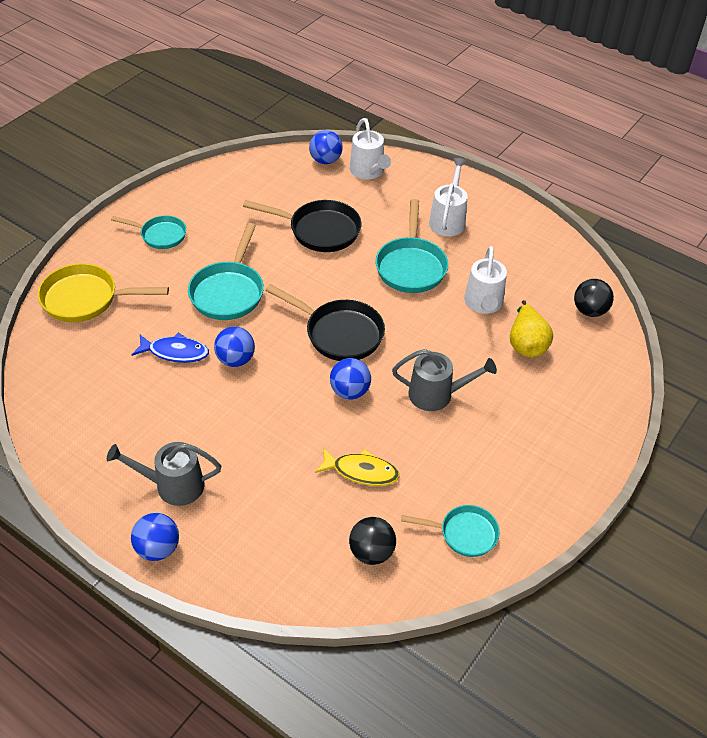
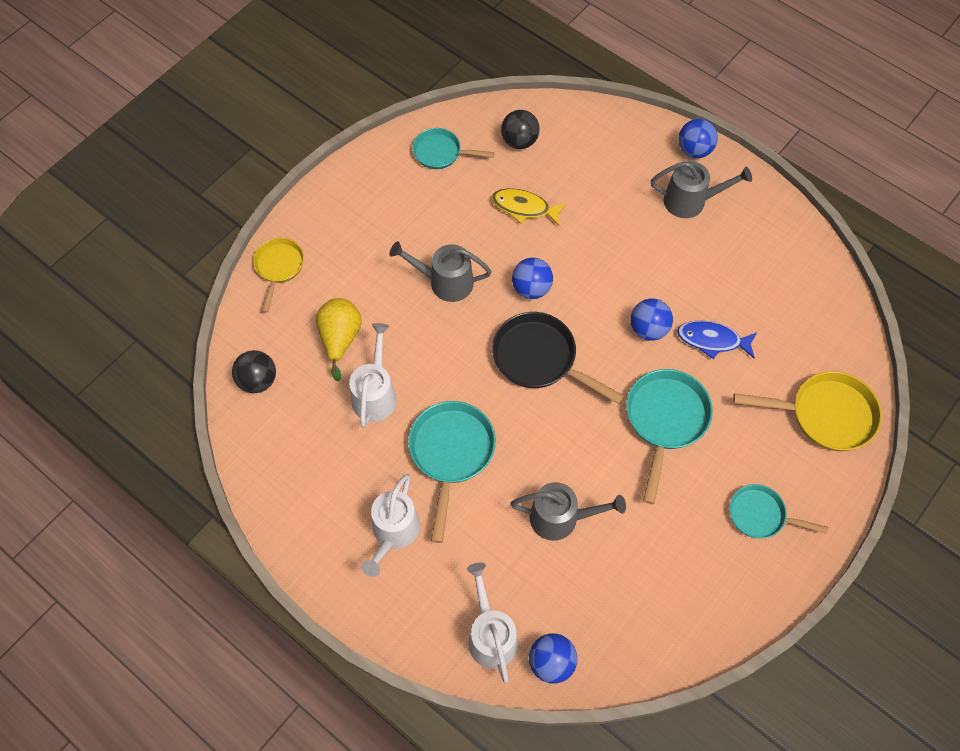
camera: 175 degrees left, 15 degrees up
(319, 230) = (561, 518): black pan -> grey watering can
(606, 403) = (279, 267): none -> yellow pan

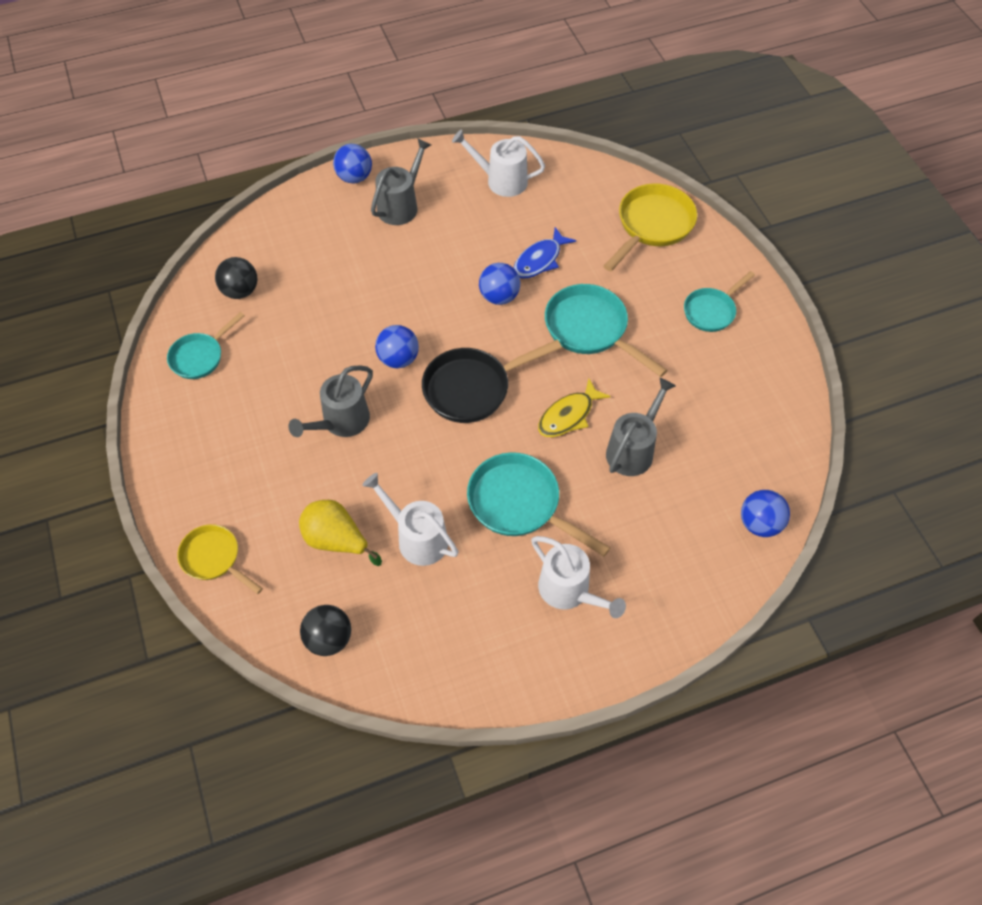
camera: 60 degrees left, 5 degrees down
(490, 635) = (711, 558): white watering can -> white watering can (501, 180)
(524, 208) = (312, 323): yellow fish -> yellow fish (568, 415)

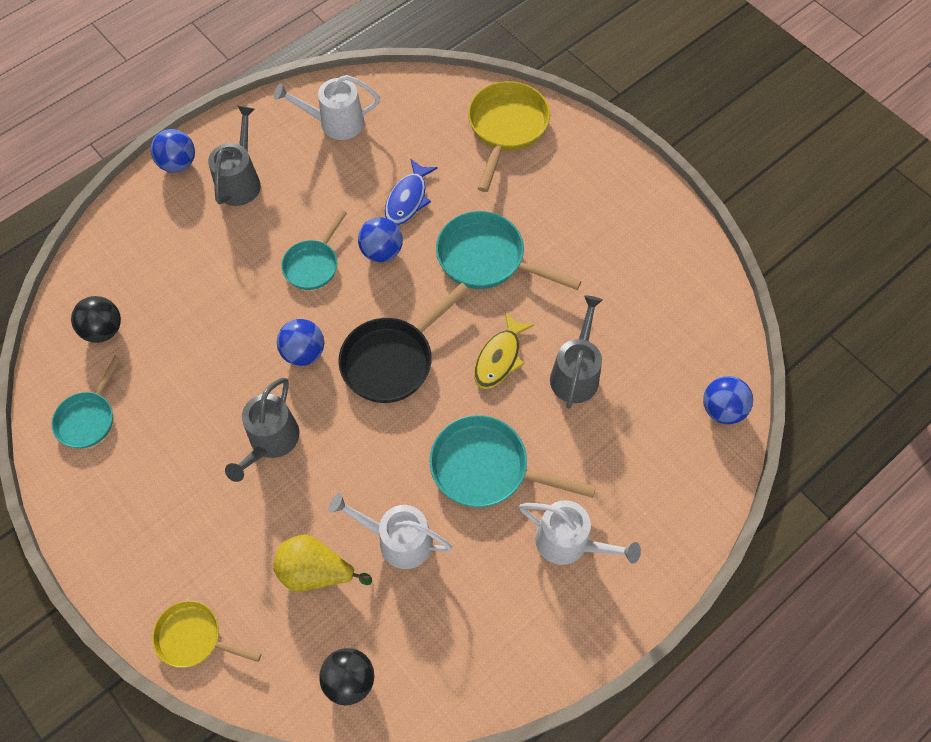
camera: 20 degrees left, 5 degrees up
(711, 311) = (597, 202): turquoise pan -> turquoise pan (313, 264)

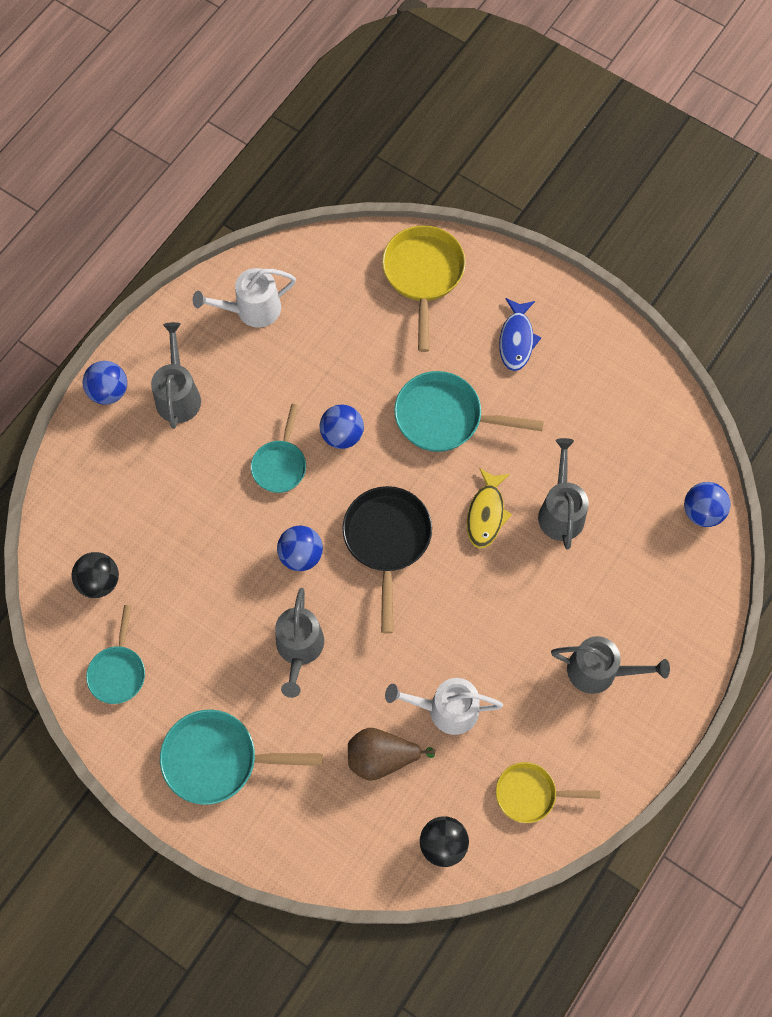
camera: 15 degrees left, 5 degrees up
(194, 637) = (292, 845): yellow pan -> yellow pan (530, 794)
(316, 572) = (381, 758): yellow pear -> brown pear
(392, 360) = (387, 541): black pan -> black pan turned 150 degrees clockwise
(408, 199) = (350, 374): blue fish -> blue fish (517, 340)
(487, 468) = (506, 622): turquoise pan -> turquoise pan (218, 759)
(569, 542) = (599, 671): white watering can -> grey watering can

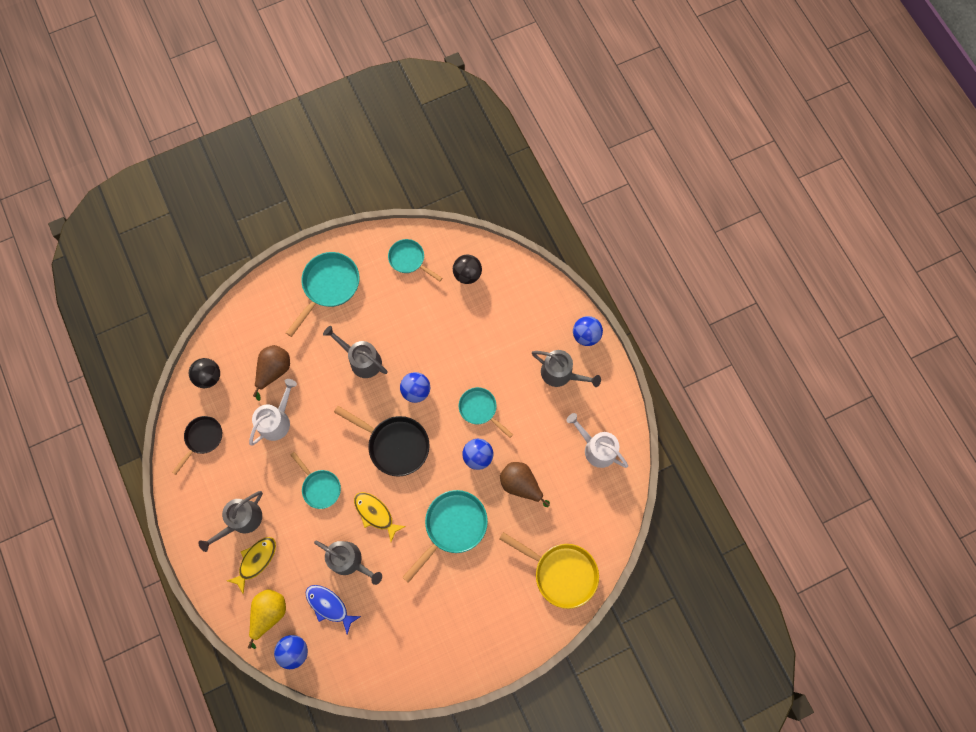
camera: 120 degrees right, 5 degrees up
(252, 310) = (596, 448): white watering can -> white watering can turned 60 degrees counterclockwise
(347, 369) = (521, 484): none -> brown pear
(496, 600) = (320, 487): none -> turquoise pan
(517, 340) = (479, 606): blue fish -> blue fish (329, 606)
(530, 794) = (202, 439): yellow pan -> black pan
(634, 622) = (256, 561): none -> yellow fish
(682, 567) = (269, 613): none -> yellow pear

